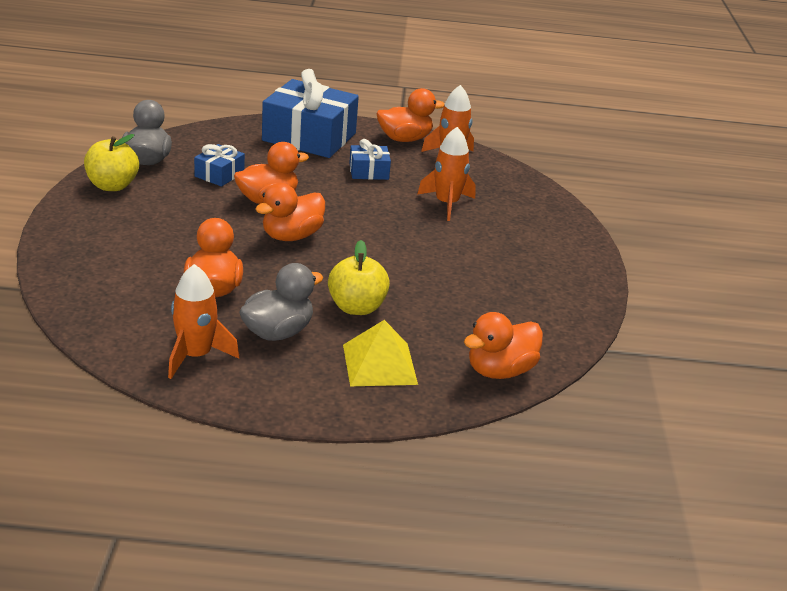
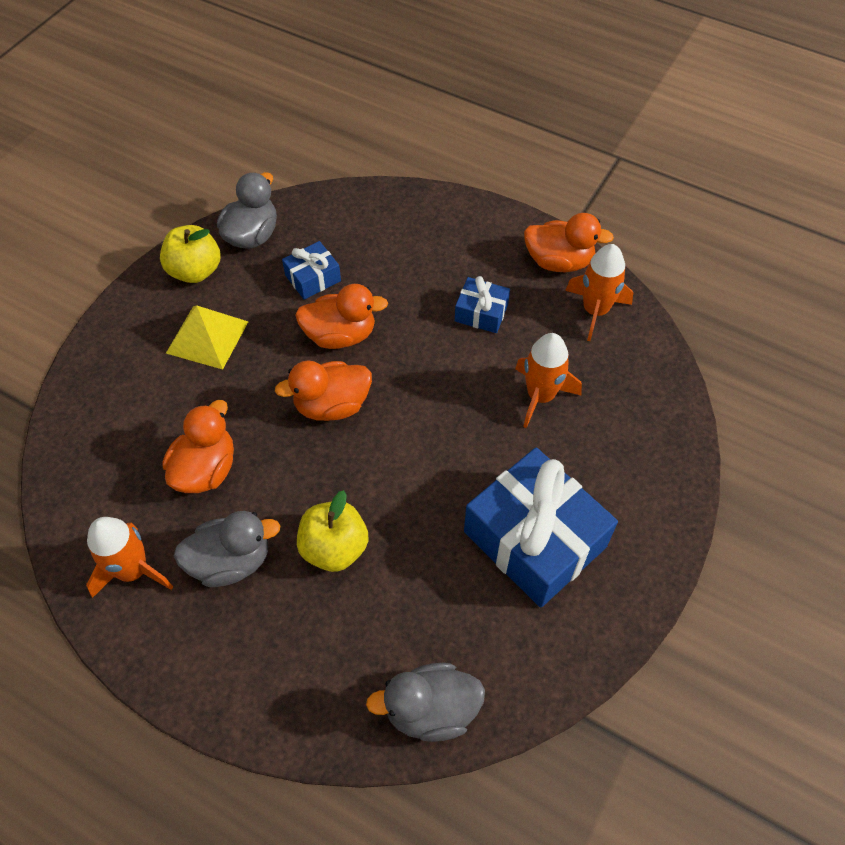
camera: 30 degrees right, 25 degrees up
(309, 137) = (447, 233): blue gift -> blue gift (534, 539)
(379, 364) = (306, 650): yellow pyramid -> yellow pyramid (207, 337)
(500, 370) = (431, 710): orange duck -> grey duck

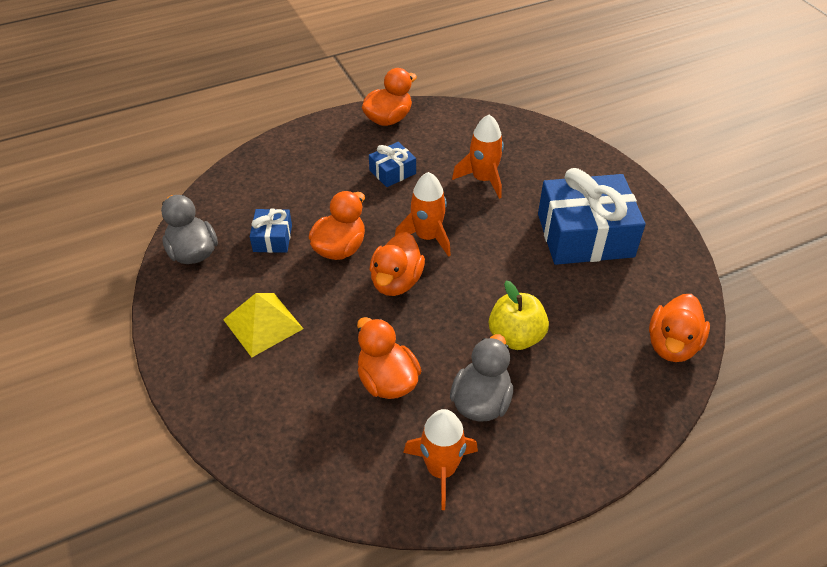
camera: 55 degrees left, 10 degrees down
(195, 271) = (189, 302): yellow apple -> none
(431, 710) = (672, 345): grey duck -> orange duck
(595, 311) = (442, 124): orange rocket -> orange rocket (427, 237)

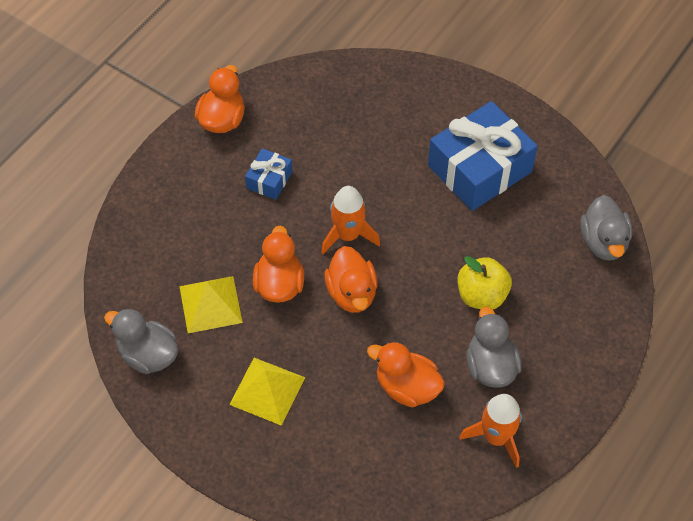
camera: 30 degrees left, 10 degrees up
(272, 238) = (210, 304): blue gift -> yellow pyramid
(483, 179) = (357, 150): orange rocket -> none
(672, 345) = (603, 242): orange duck -> grey duck

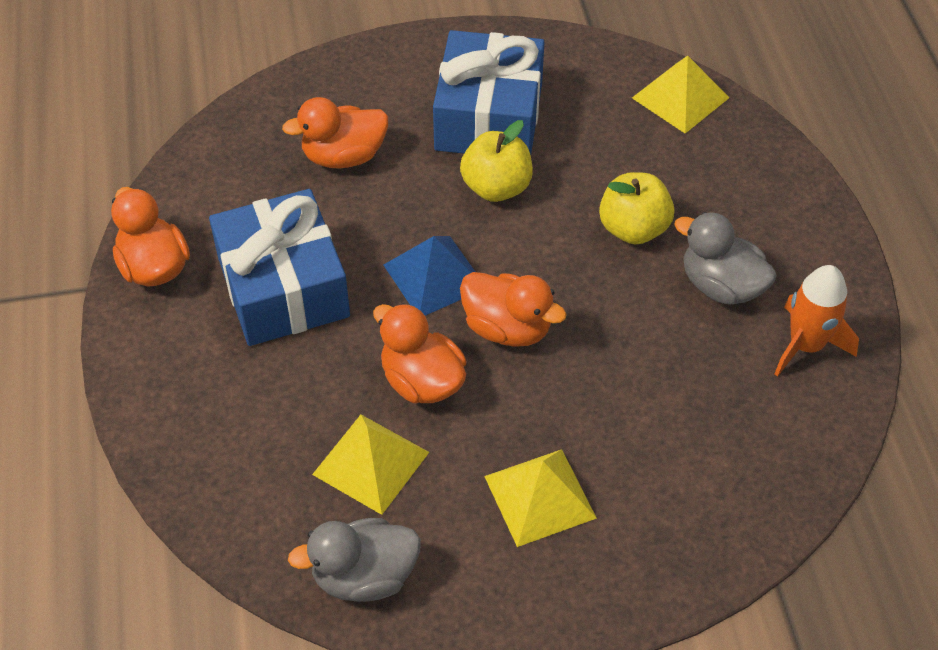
camera: 45 degrees left, 5 degrees down
(269, 180) = (283, 287): blue gift -> blue gift, size x2.11
(348, 235) = (434, 276): orange rocket -> blue pyramid
(407, 387) = (670, 371): orange duck -> orange duck (344, 156)
(436, 212) = (496, 187): none -> yellow apple
(603, 242) = (680, 97): grey duck -> yellow pyramid

